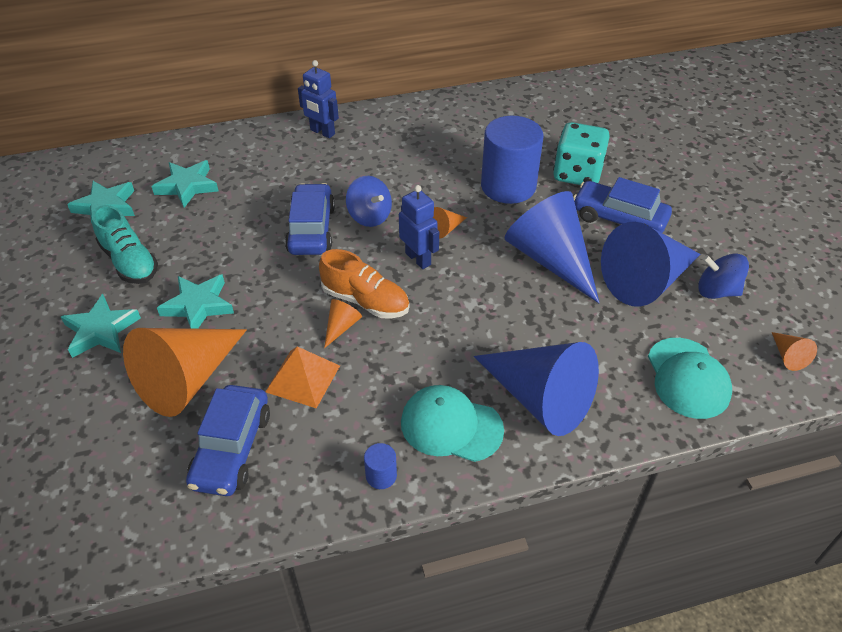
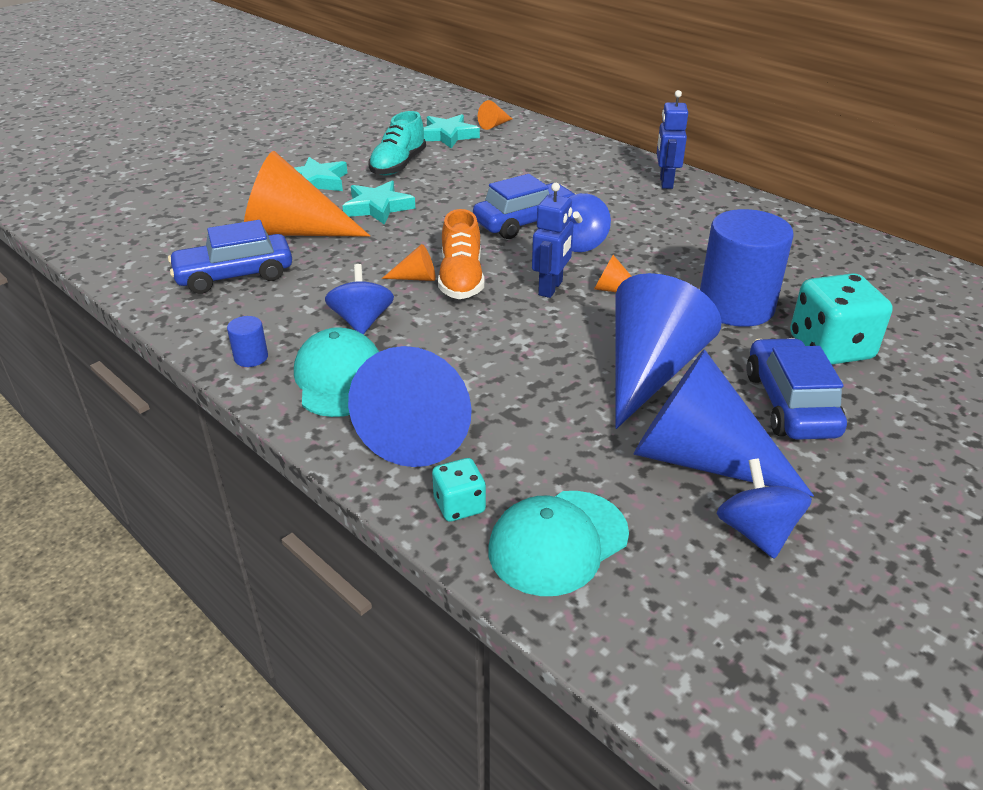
camera: 60 degrees right, 10 degrees down
(187, 186) = (511, 154): turquoise star -> none
(303, 378) = (336, 280): orange pyramid -> none
(380, 384) = (362, 321): none -> blue spinning top
(633, 411) = (459, 505): none -> turquoise dice
(788, 356) = (700, 645): orange cone -> orange cone (494, 125)

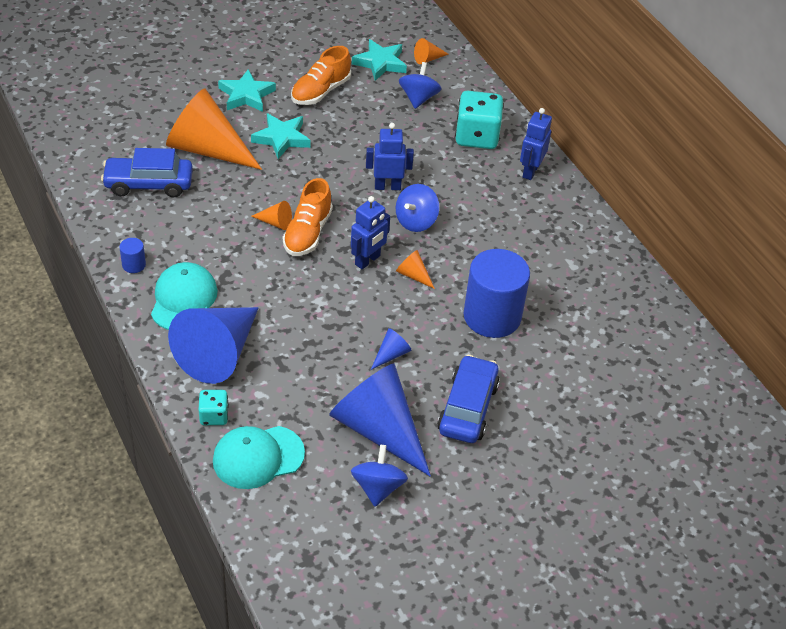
camera: 15 degrees right, 10 degrees up
(362, 321) = (219, 254): blue spinning top -> blue spinning top (418, 98)
(398, 165) = (320, 91): turquoise shoe -> orange shoe
(525, 222) = (387, 186): blue car -> blue robot
(650, 371) = (391, 354): blue cone -> blue cone, size x0.41
(830, 348) = (532, 372): turquoise dice -> turquoise dice (476, 137)

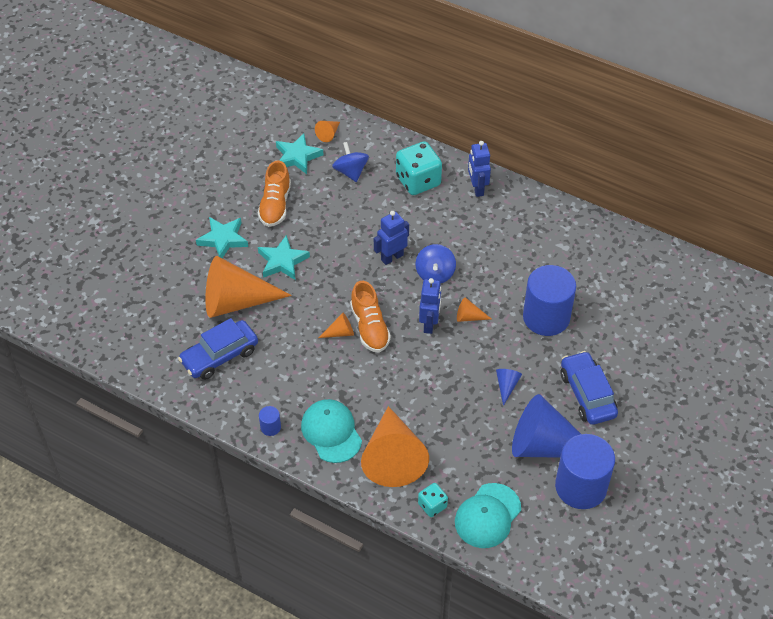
camera: 30 degrees left, 5 degrees up
(219, 352) = (393, 457): blue cone -> orange cone
(378, 487) = (580, 487): blue spinning top -> blue cylinder

